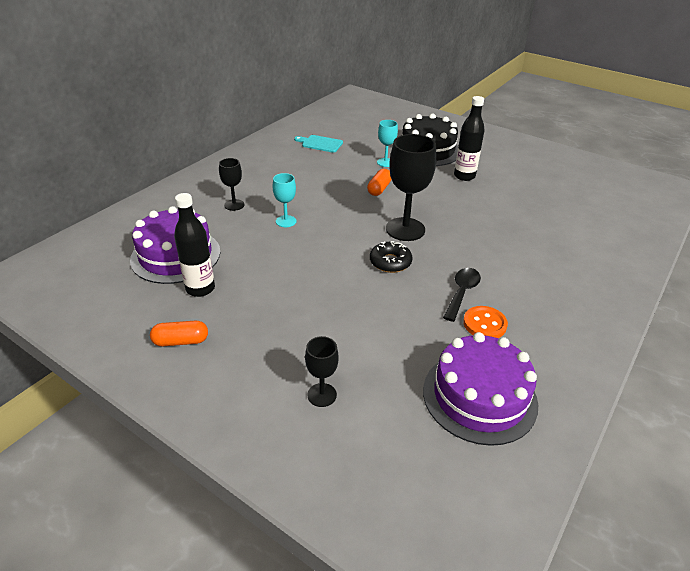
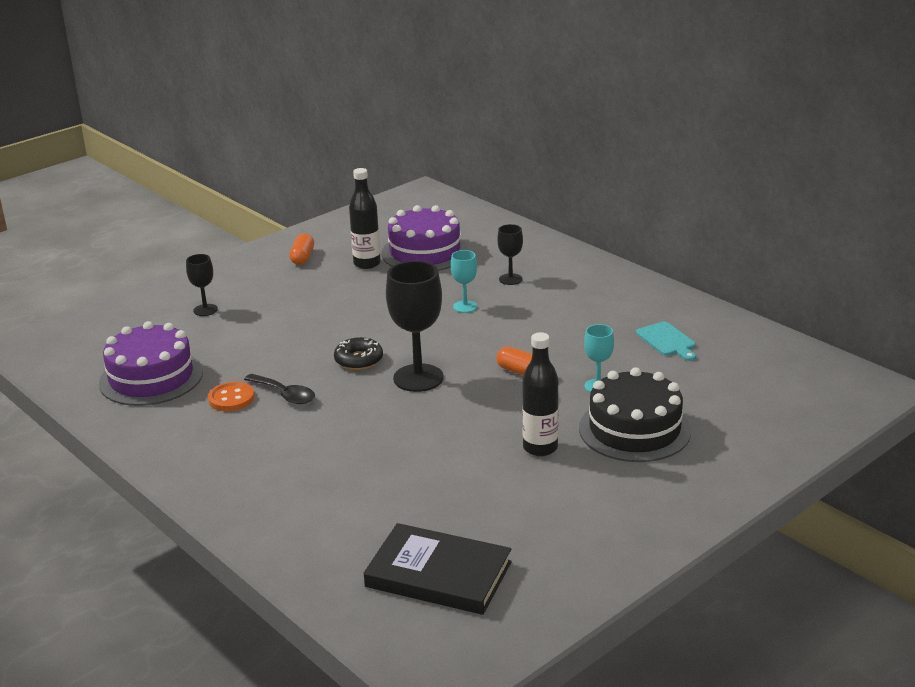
camera: 105 degrees right, 10 degrees down
(320, 144) = (667, 341): turquoise cutting board -> turquoise cutting board turned 120 degrees clockwise
(603, 196) = (438, 574): none -> black book

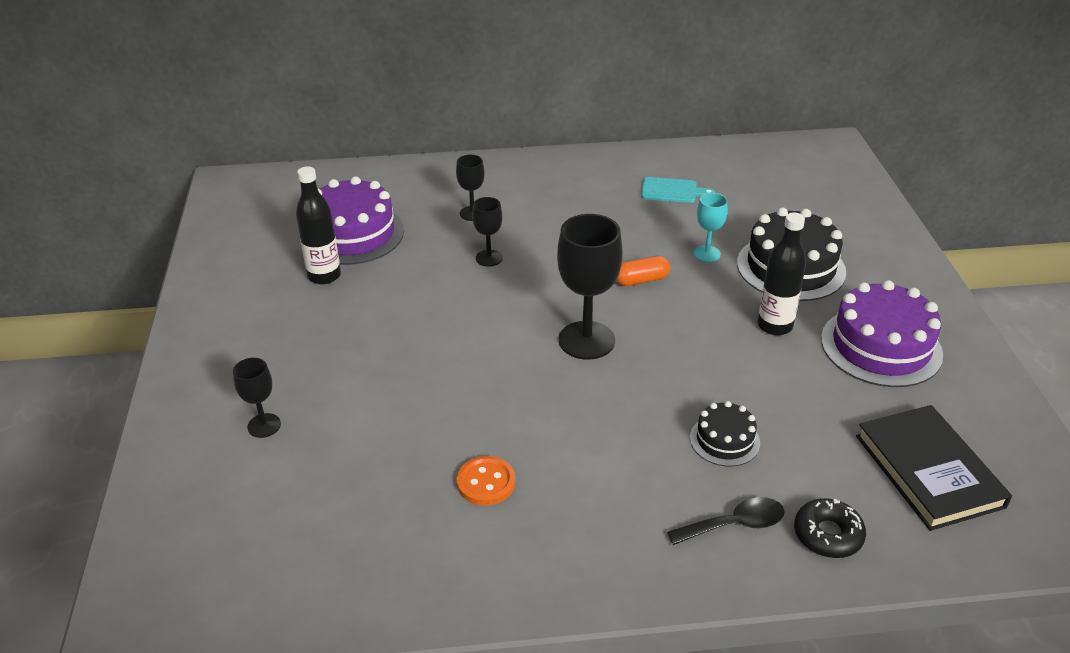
camera: 55 degrees left, 10 degrees up
(151, 378) = (365, 531): purple cake -> purple cake (881, 346)
(285, 395) = (521, 439): black spoon -> black spoon (734, 525)
(302, 257) = (248, 309): orange capsule -> none
(359, 360) = (510, 362): black donut -> black donut (828, 535)
(371, 471) = (724, 440): none -> black cake
(438, 574) = (928, 471): black book -> black book turned 75 degrees counterclockwise
(465, 306) = (489, 258): turquoise goblet -> black goblet

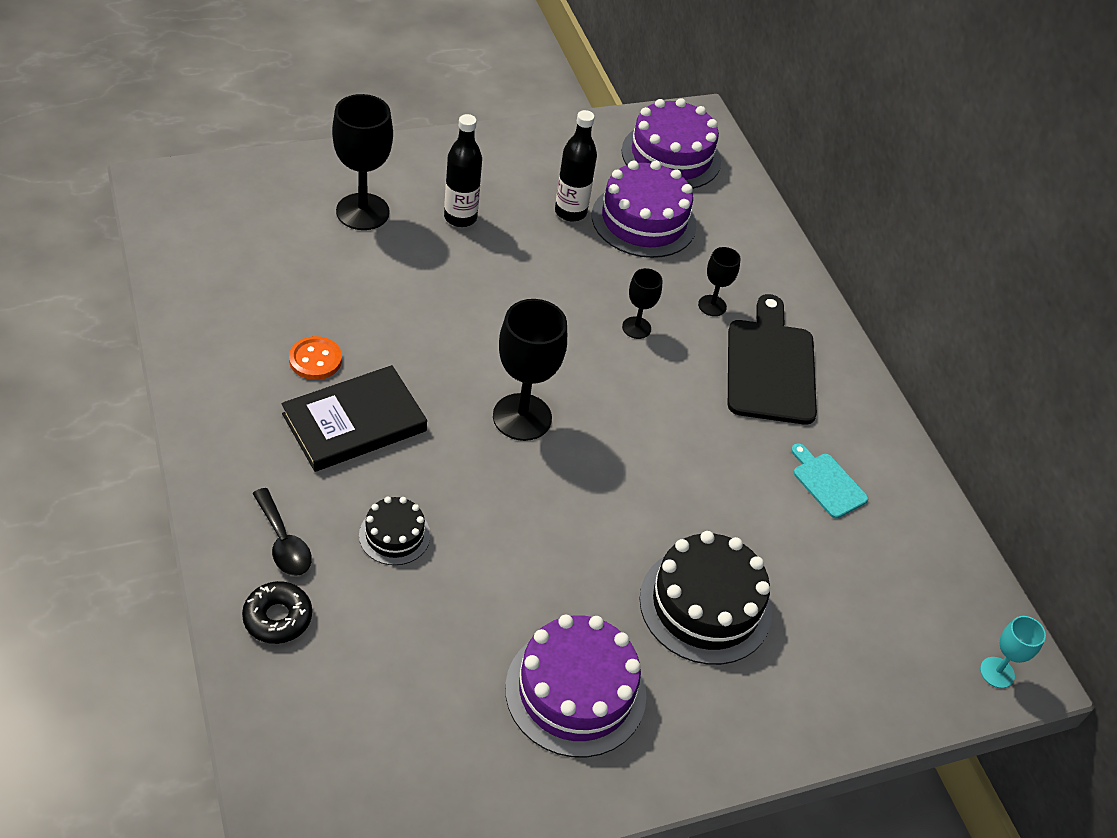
camera: 70 degrees right, 10 degrees up
(264, 425) = (362, 212): black goblet -> black goblet, size x1.89
(271, 205) = (671, 156): none -> purple cake
(548, 196) = (770, 367): none -> black cutting board
(641, 280) = (636, 458): orange capsule -> none
(672, 191) = (827, 483): turquoise cutting board -> turquoise cutting board turned 150 degrees clockwise
(707, 254) = (706, 519): turquoise goblet -> turquoise goblet (997, 672)
(774, 326) = (587, 584): black bottle -> black bottle (460, 217)
(928, 471) = (375, 717): black book -> black book (354, 422)

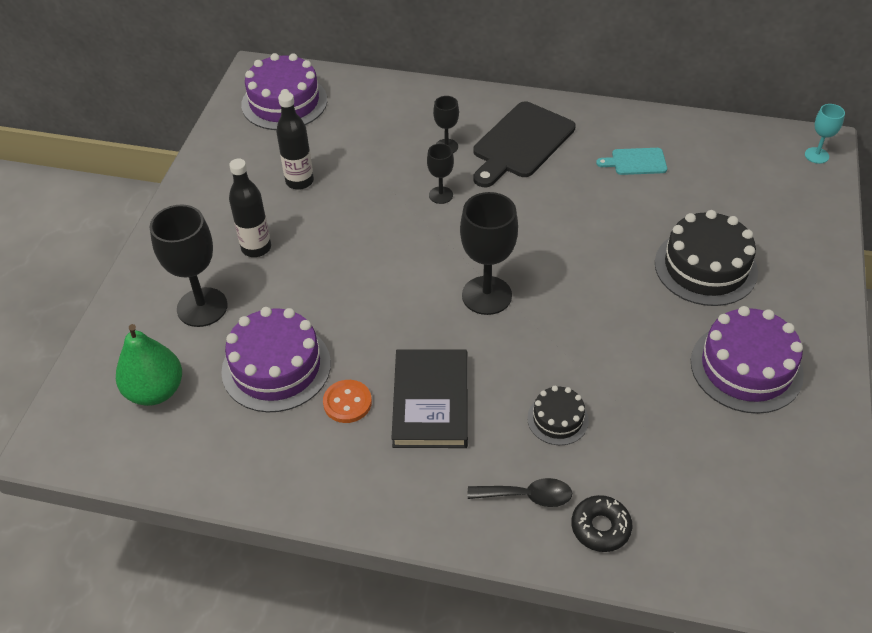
camera: 50 degrees left, 0 degrees up
(249, 223) = (155, 391): none -> green pear
(643, 220) = (338, 145): purple cake -> purple cake (276, 367)
(770, 367) = (521, 143): black cutting board -> black cutting board turned 90 degrees counterclockwise

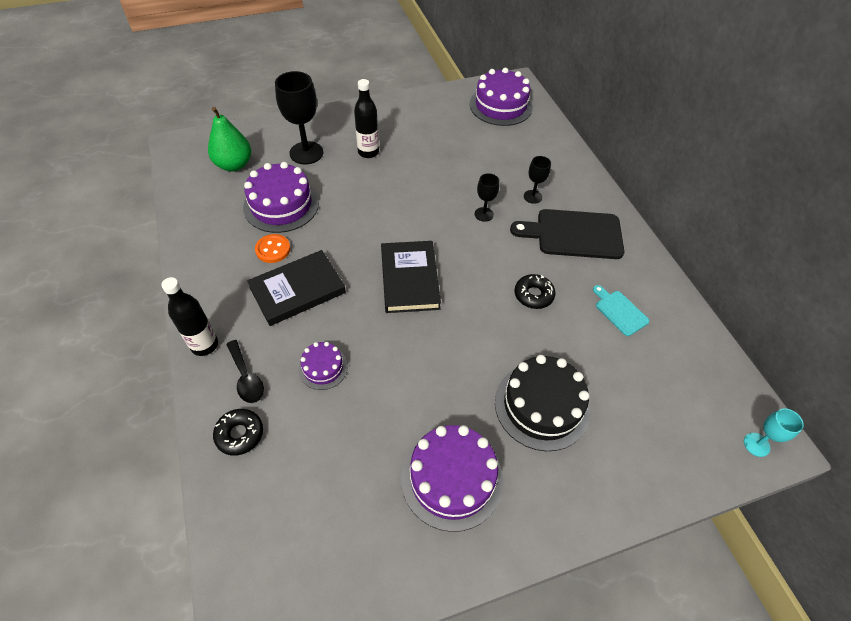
camera: 55 degrees right, 5 degrees up
(299, 181) = (438, 144): black bottle -> black bottle (204, 345)
(486, 295) = (410, 279): black goblet -> black book
(557, 419) = (323, 368): black cake -> purple cake
(576, 210) = (533, 295): none -> black donut

